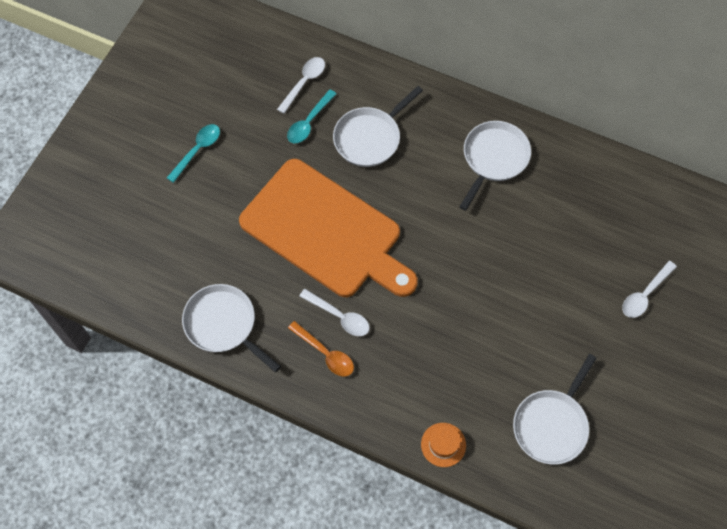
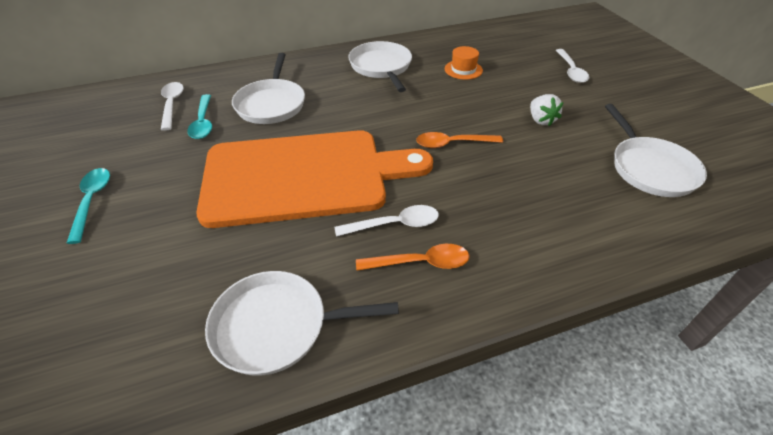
camera: 45 degrees left, 20 degrees down
(443, 444) = (615, 246): orange hat -> orange hat (463, 70)
(448, 286) = (452, 144): none -> orange spoon
(540, 320) = (541, 120): none -> white strawberry

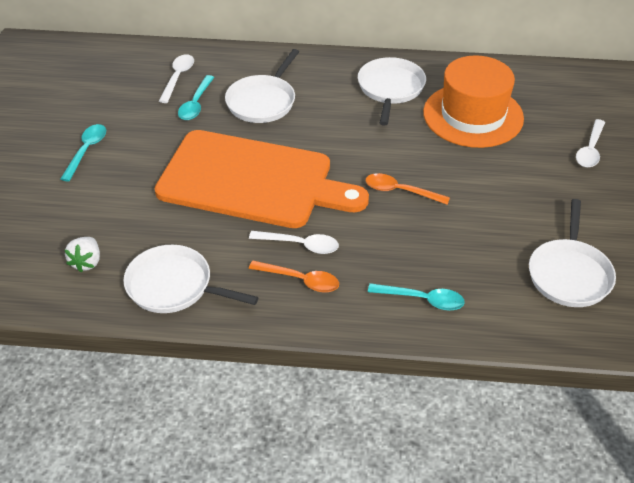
camera: 25 degrees right, 0 degrees up
(463, 70) = (473, 115): orange hat -> orange hat, size x2.37
(541, 120) = (506, 194): white strawberry -> white strawberry (86, 262)
(554, 238) = (422, 300): none -> turquoise spoon

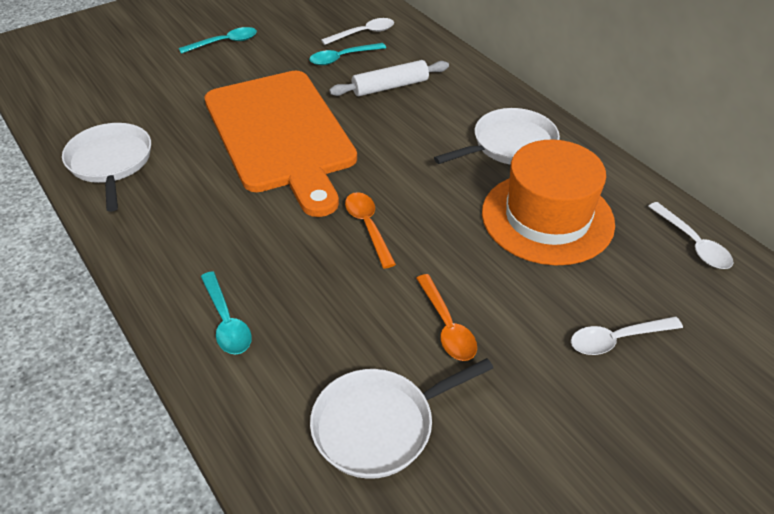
camera: 50 degrees right, 0 degrees up
(86, 262) = (100, 108): white strawberry -> none
(262, 101) = (390, 87): white pan -> white rolling pin
(300, 245) = (226, 203): white spoon -> white spoon (693, 243)
(300, 280) = (180, 227): orange spoon -> orange spoon (447, 326)

